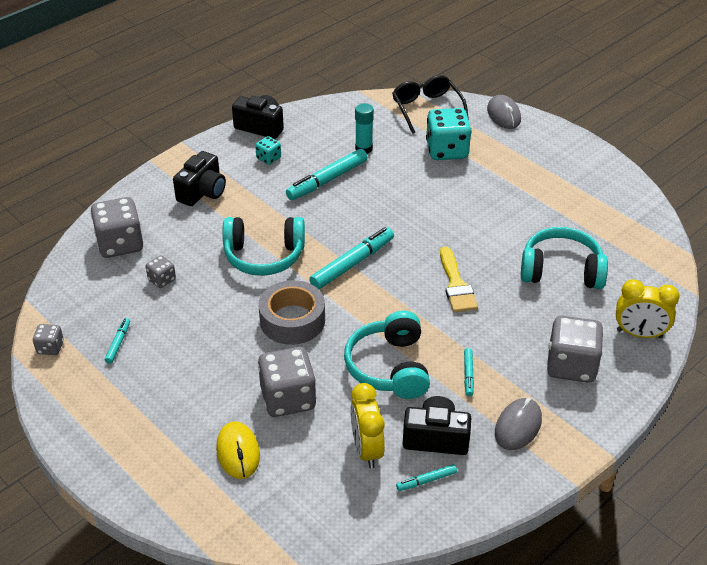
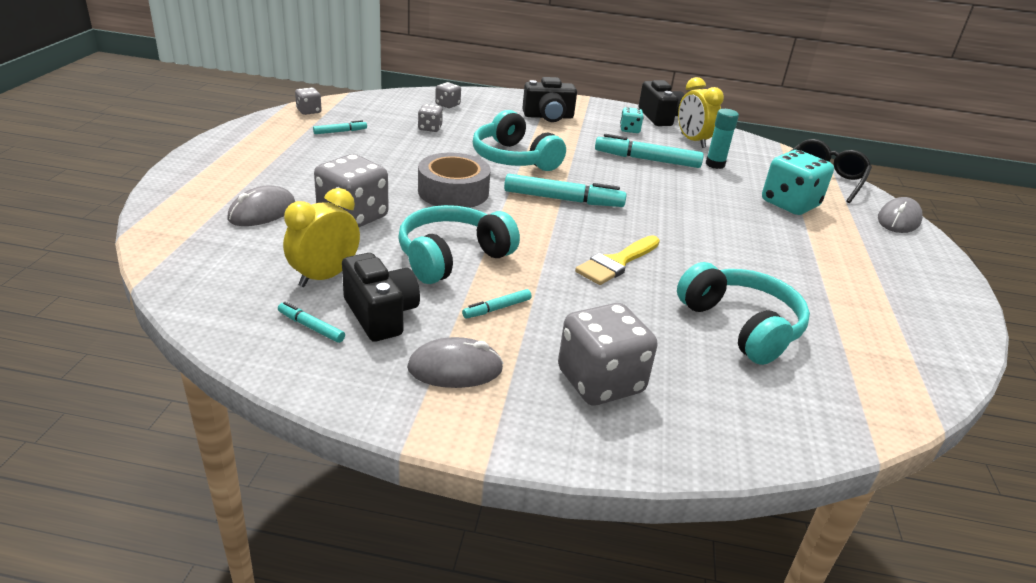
camera: 50 degrees right, 10 degrees down
(120, 244) = (447, 105): grey dice -> grey dice, size x0.49
(238, 452) = (262, 212): yellow mouse -> grey mouse
(639, 334) = (730, 426): yellow clock -> yellow clock (692, 141)

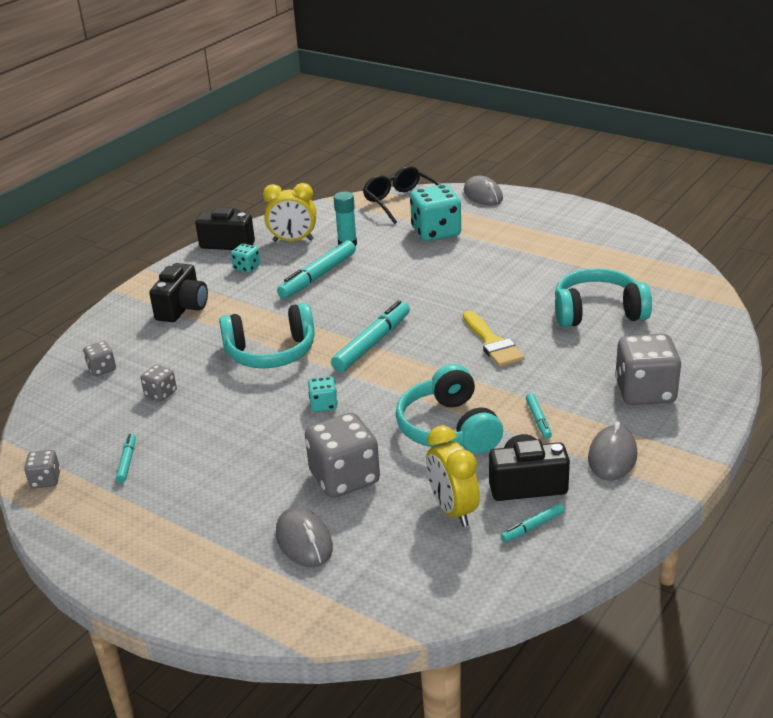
camera: 60 degrees left, 0 degrees up
(453, 192) = (323, 405): grey tape -> turquoise dice

